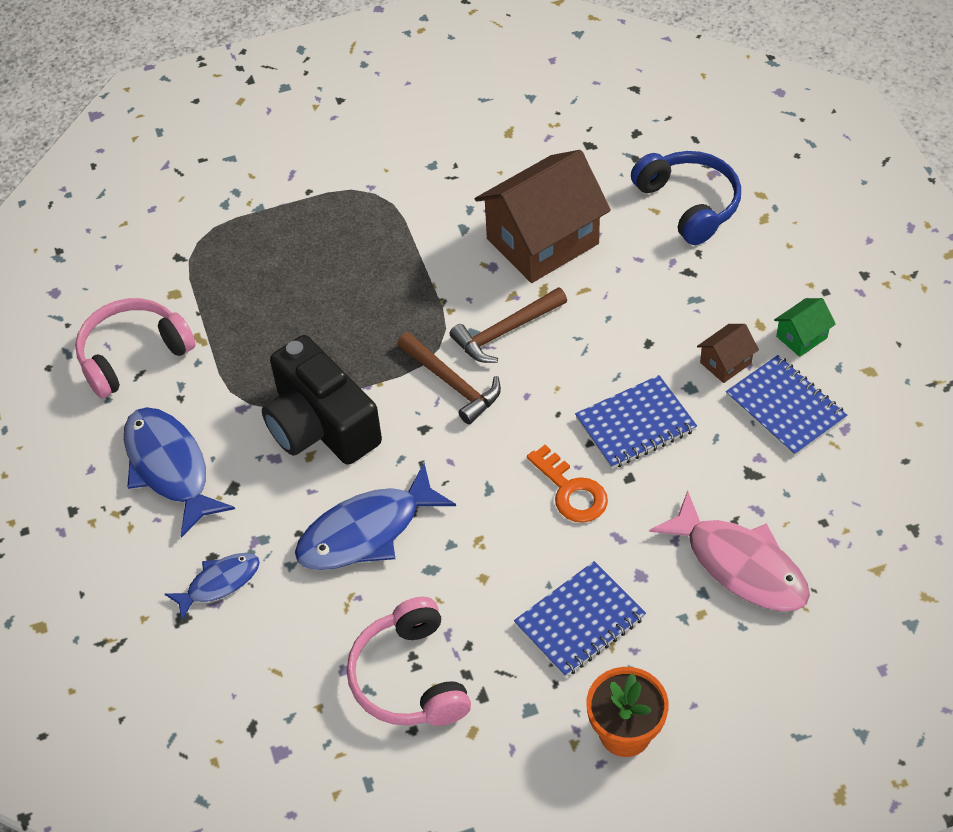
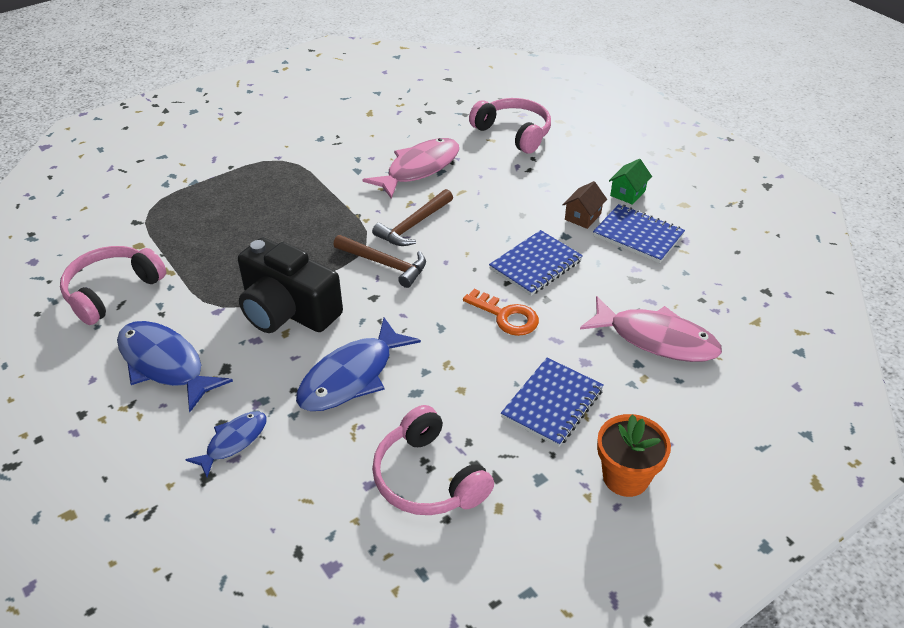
camera: 20 degrees left, 10 degrees down
(542, 241) = (419, 169): brown house -> pink fish
(689, 204) = (513, 133): blue headphones -> pink headphones

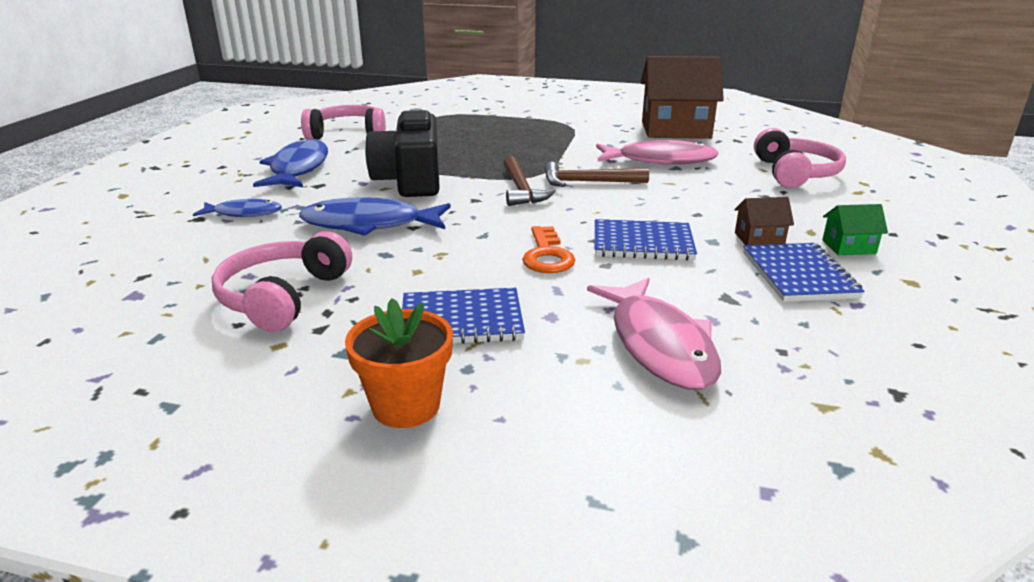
camera: 50 degrees right, 15 degrees down
(372, 122) = (675, 130): none -> brown house

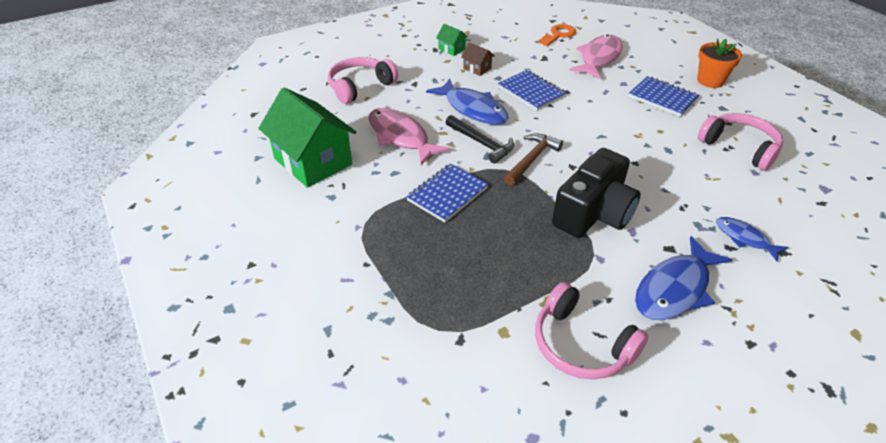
camera: 135 degrees left, 15 degrees up
(283, 297) = (739, 147): pink headphones -> pink headphones turned 105 degrees counterclockwise
(369, 224) = (661, 178): blue fish -> blue fish (473, 109)
(547, 255) = (586, 108): orange key -> orange key (558, 35)
(588, 182) = (481, 143): brown hammer -> black hammer
(675, 130) = (313, 161): brown house -> green house
(798, 275) = (499, 51): blue notebook -> blue notebook (447, 194)

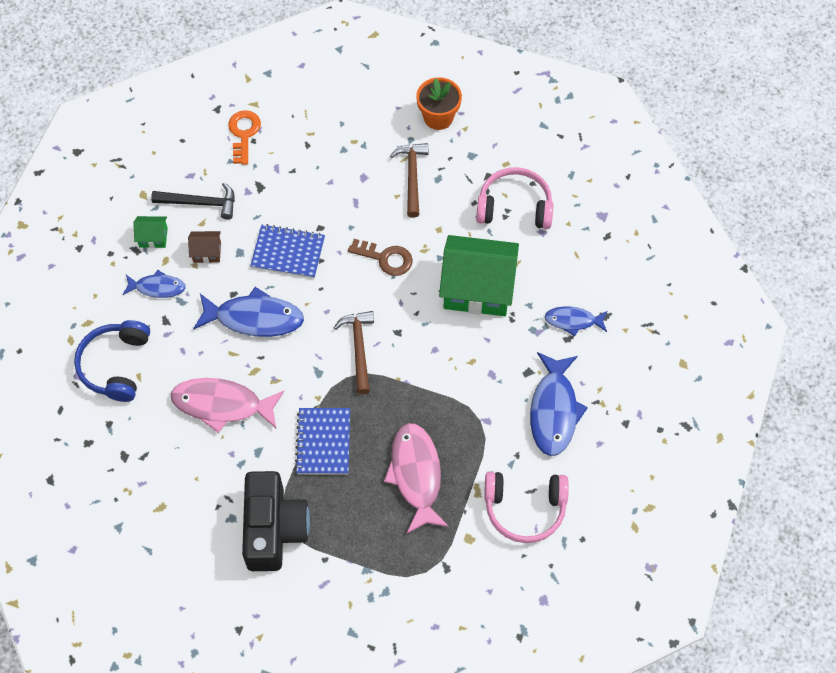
camera: 40 degrees left, 20 degrees up
(313, 161) = (174, 493): green house -> green house (477, 288)
(360, 87) = (116, 365): pink headphones -> blue headphones
(428, 68) = (157, 287): none -> blue fish
(481, 143) = (300, 359): black hammer -> black hammer (200, 203)
(593, 213) = (451, 376): black camera -> black camera (274, 529)
(599, 58) = (313, 149): pink fish -> pink fish (416, 475)
(602, 126) = (386, 258): none -> brown key
(662, 98) = (412, 177): blue notebook -> brown hammer

